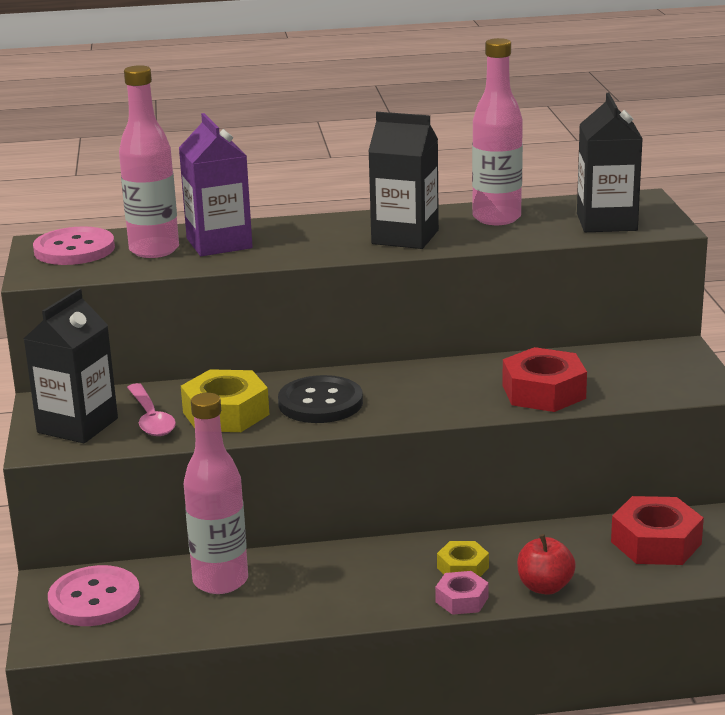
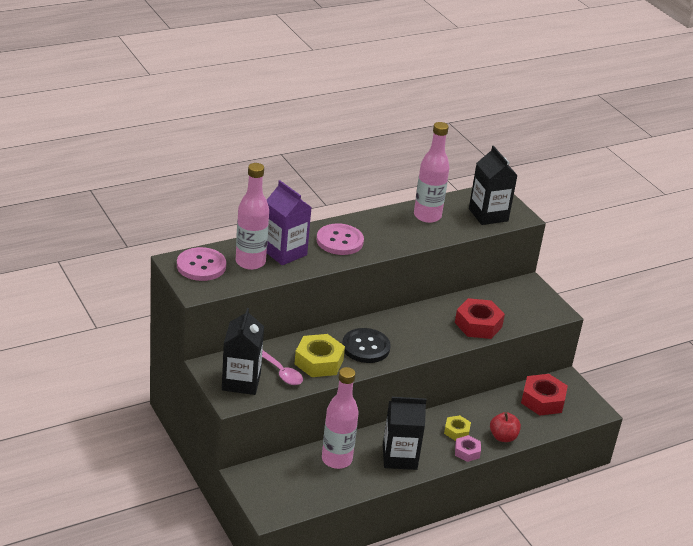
camera: 25 degrees left, 10 degrees up
(94, 599) = (276, 482): pink button -> pink button (339, 241)
(405, 237) = (387, 237): black carton -> black carton (399, 457)

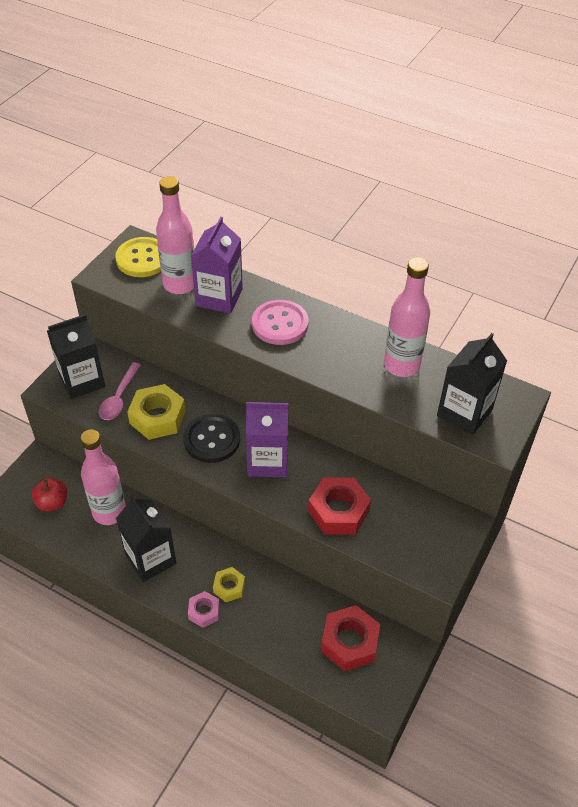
camera: 60 degrees right, 15 degrees up
(201, 266) = (142, 259): pink button -> yellow button
(409, 333) = (267, 461): none -> purple carton
(503, 437) = (254, 633): red apple -> red apple (52, 503)

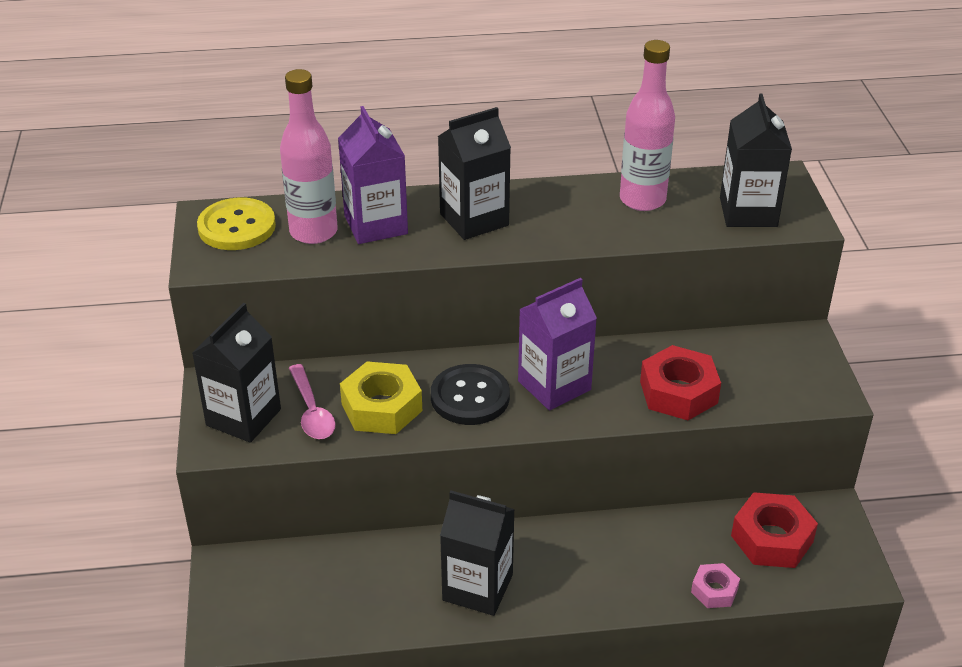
camera: 35 degrees left, 10 degrees down
(52, 503) = (292, 599): red apple -> none
(109, 512) = (376, 569): pink bottle -> none
(204, 612) = (594, 603): pink nut -> pink nut (714, 590)
(229, 587) = (595, 562): yellow nut -> none
(280, 324) = (474, 219): pink button -> black carton

